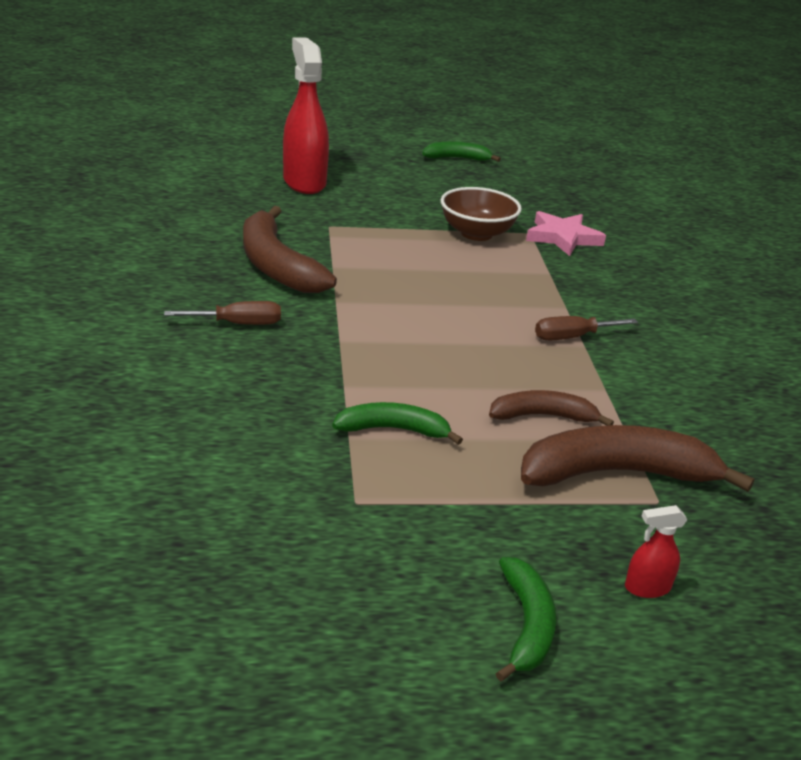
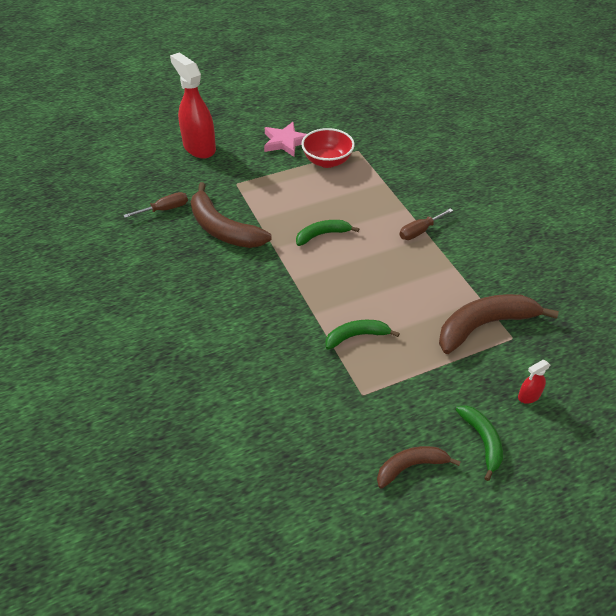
camera: 15 degrees left, 15 degrees up
(238, 324) = (228, 286): brown screwdriver -> brown screwdriver (165, 209)
(457, 158) = (283, 94): green banana -> green banana (322, 235)
(476, 234) = (327, 161): brown bowl -> red bowl
(543, 416) = (430, 298): brown banana -> brown banana (411, 467)
(562, 237) = (378, 148): pink star -> pink star (285, 142)

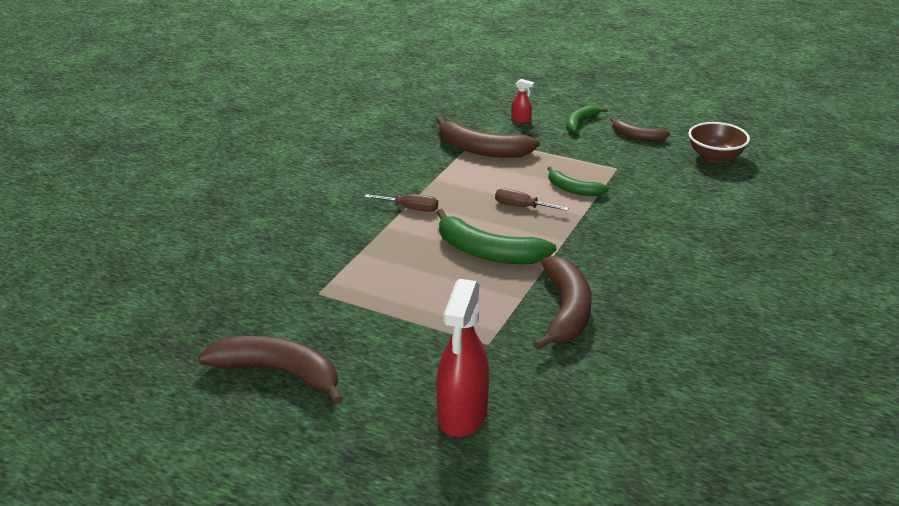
camera: 130 degrees left, 15 degrees down
(165, 209) = (599, 367): brown screwdriver -> brown screwdriver (521, 207)
(285, 142) = (363, 351): pink star -> none
(302, 113) = (279, 373): none -> brown banana
(305, 497) = (715, 157): none -> brown bowl
(322, 235) = (488, 252): green banana -> green banana, size x1.74
(327, 161) = (365, 303): red bowl -> none

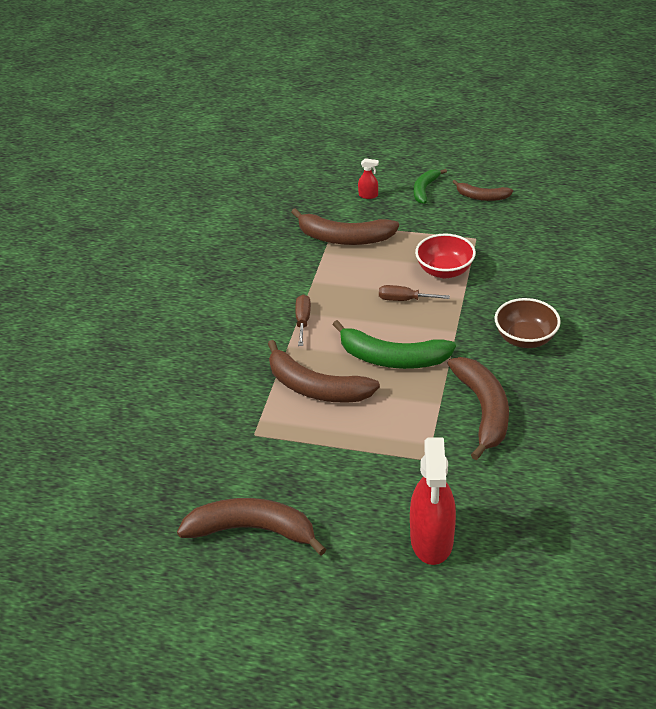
camera: 10 degrees left, 10 degrees up
(399, 264) = (316, 387): none -> brown banana
(410, 208) = (303, 321): brown screwdriver -> brown screwdriver turned 90 degrees counterclockwise
(573, 189) = (444, 271): green banana -> red bowl
(715, 157) = (560, 209): brown bowl -> brown bowl (525, 338)

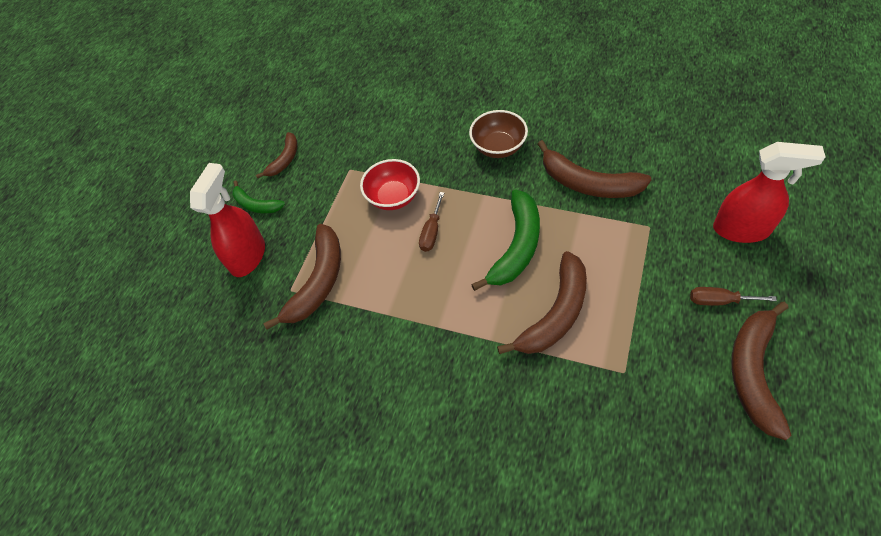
camera: 80 degrees left, 15 degrees up
(303, 321) = (451, 324): brown screwdriver -> brown screwdriver (719, 301)
(368, 195) = (248, 256): red spray bottle -> red spray bottle, size x2.37
(483, 410) = (588, 183): brown banana -> brown banana turned 150 degrees counterclockwise

